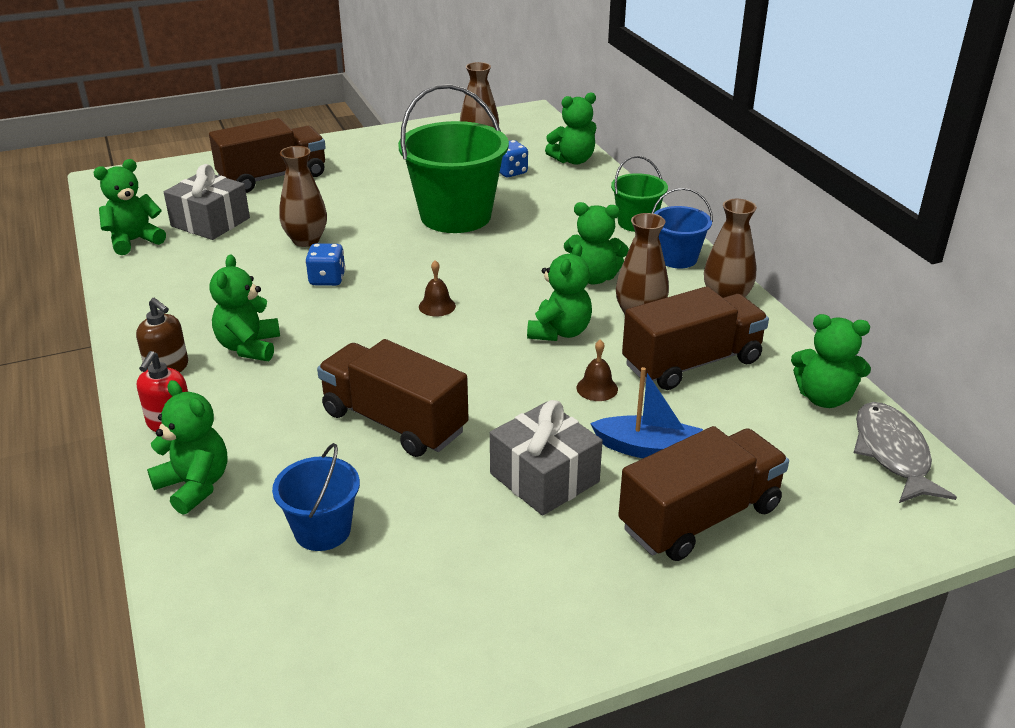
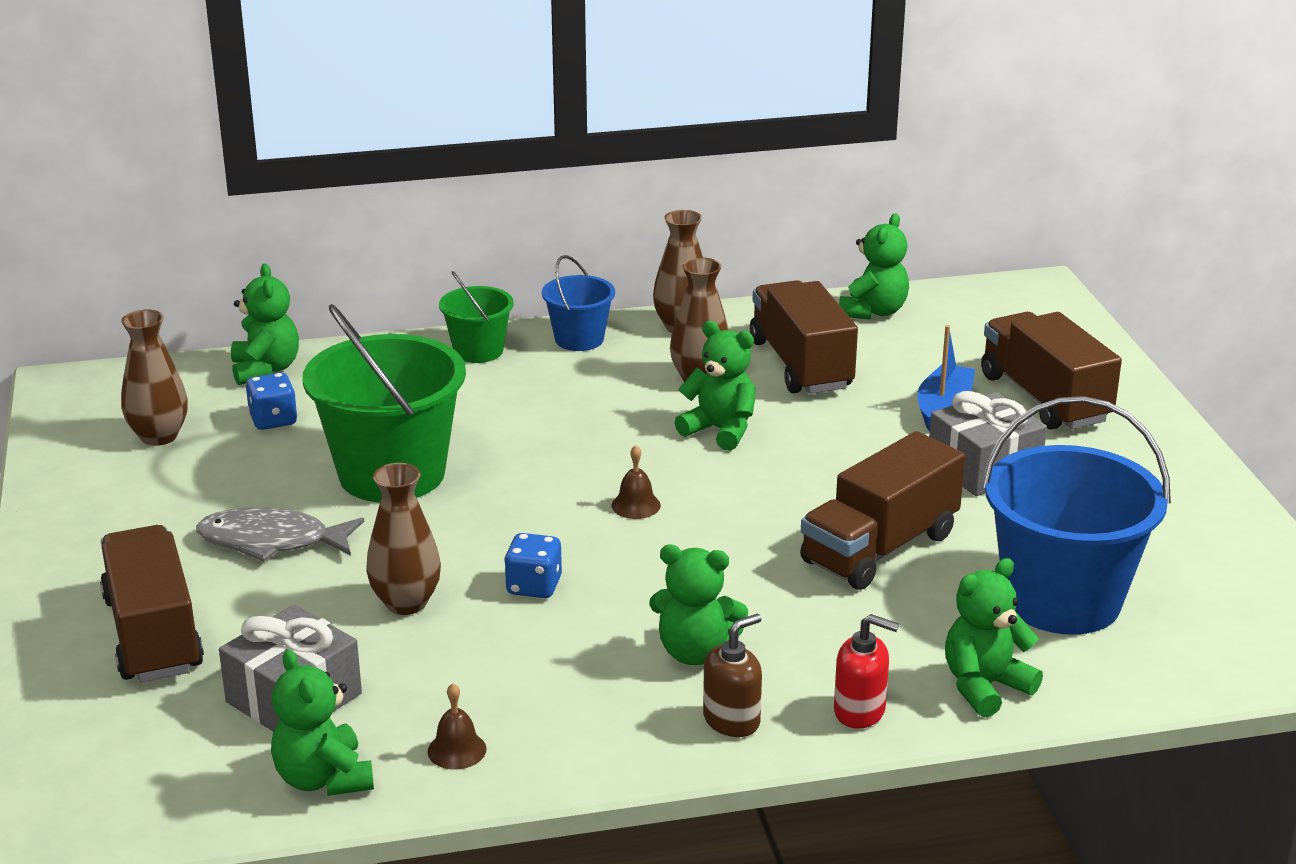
camera: 80 degrees left, 5 degrees down
(322, 530) = (1062, 600): blue bucket -> blue bucket, size x1.93
(593, 278) = (604, 395): green teddy bear -> none
(597, 388) = (836, 422): brown bell -> brown bell (457, 750)
(892, 453) = (960, 299): grey fish -> grey fish (271, 541)

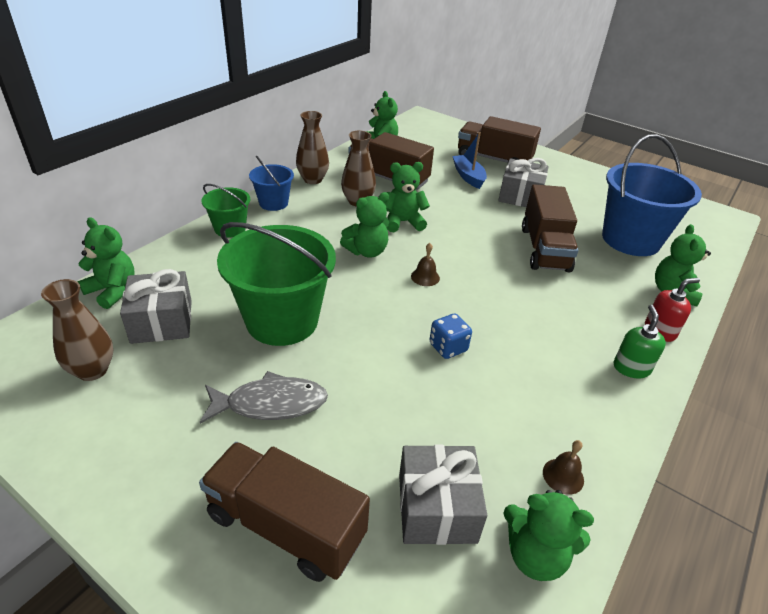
camera: 45 degrees left, 10 degrees up
(271, 541) = (271, 404): grey fish -> grey fish turned 150 degrees counterclockwise
(273, 420) = (162, 321): blue dice -> grey gift
(406, 603) = (403, 397): brown vase -> none
(695, 652) = (564, 341): green teddy bear -> green teddy bear (367, 251)
(732, 720) = (631, 368): brown soap dispenser -> green soap dispenser

